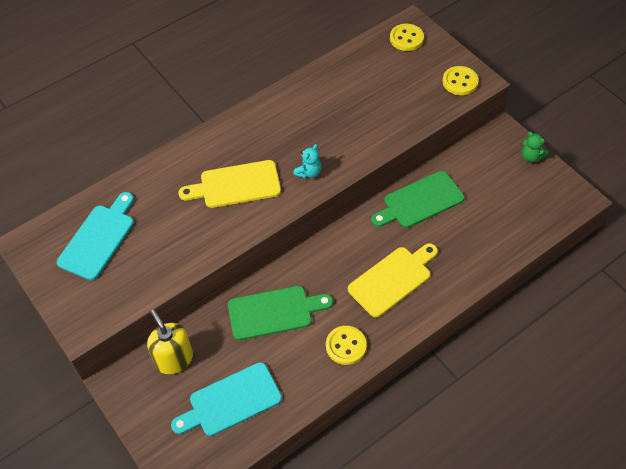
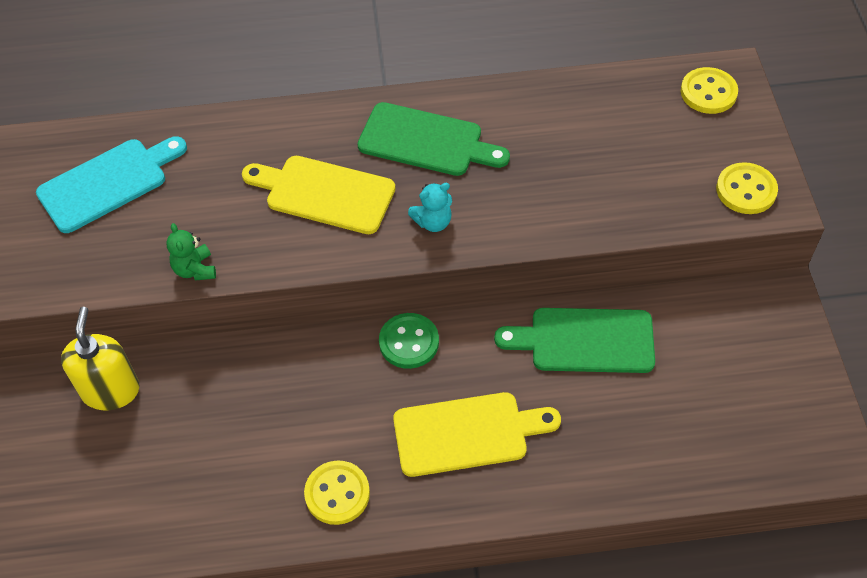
camera: 30 degrees right, 0 degrees up
(231, 401) = (139, 486): turquoise cutting board -> none
(274, 312) = (276, 395): green cutting board -> green cutting board (426, 141)
(327, 247) = (409, 342): none -> green button
(531, 157) = (802, 356): green teddy bear -> green teddy bear (195, 269)

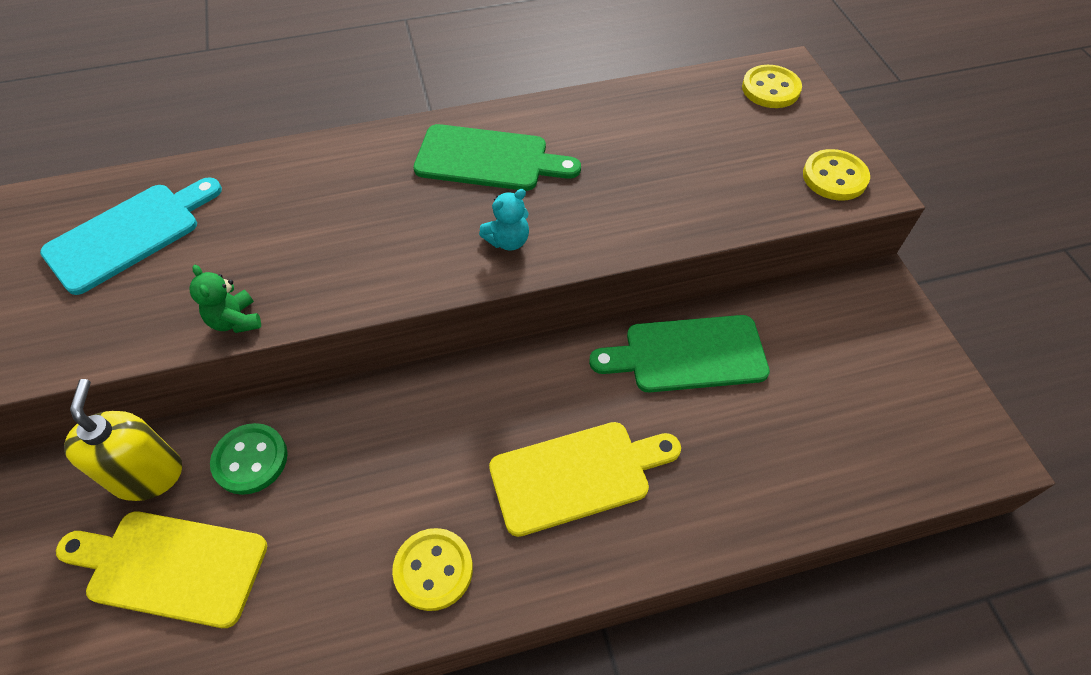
camera: 10 degrees left, 0 degrees up
(324, 194) = (382, 222): yellow cutting board -> yellow cutting board (170, 566)
(409, 342) = (495, 378): green button -> green button (250, 460)

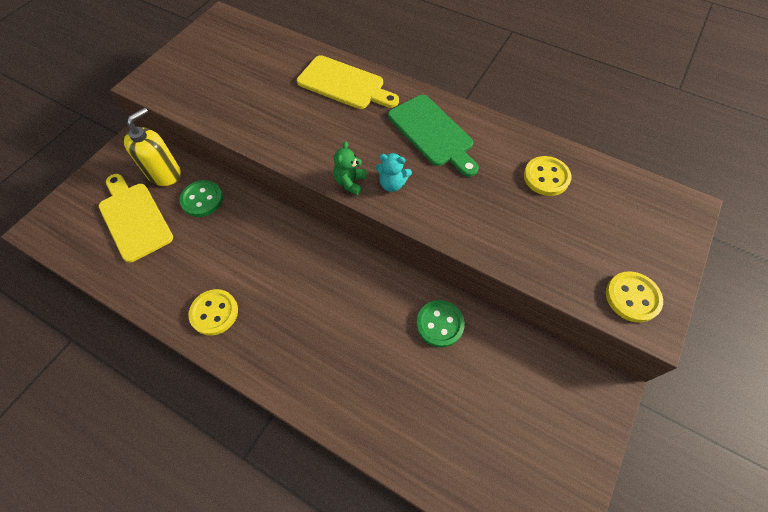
camera: 45 degrees right, 5 degrees up
(129, 234) = (241, 58): turquoise cutting board -> none
(235, 320) = (238, 129): green teddy bear -> green teddy bear (350, 182)
(576, 475) = (316, 331): yellow cutting board -> yellow cutting board (344, 84)
(688, 354) = (439, 324): green cutting board -> green button
(770, 89) = (658, 211): yellow button -> yellow button (546, 177)

